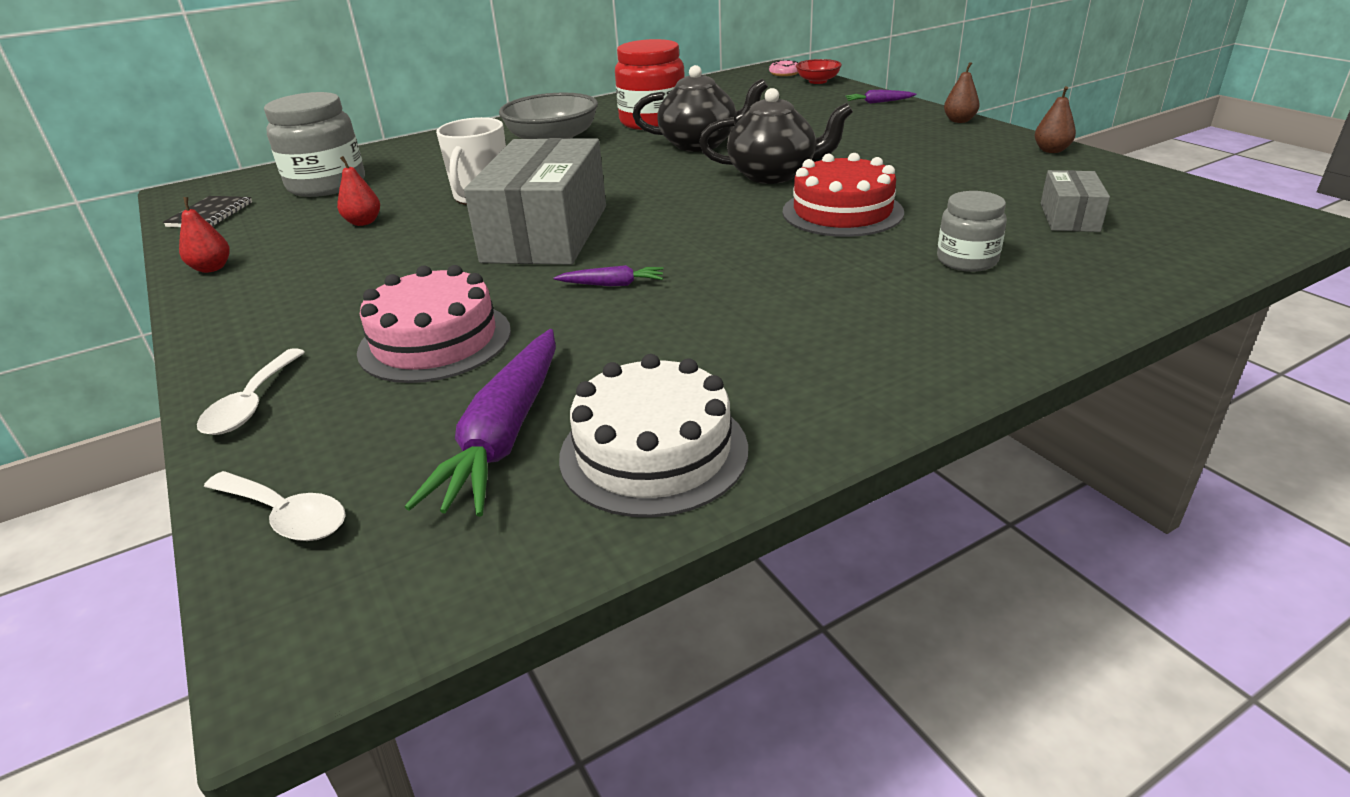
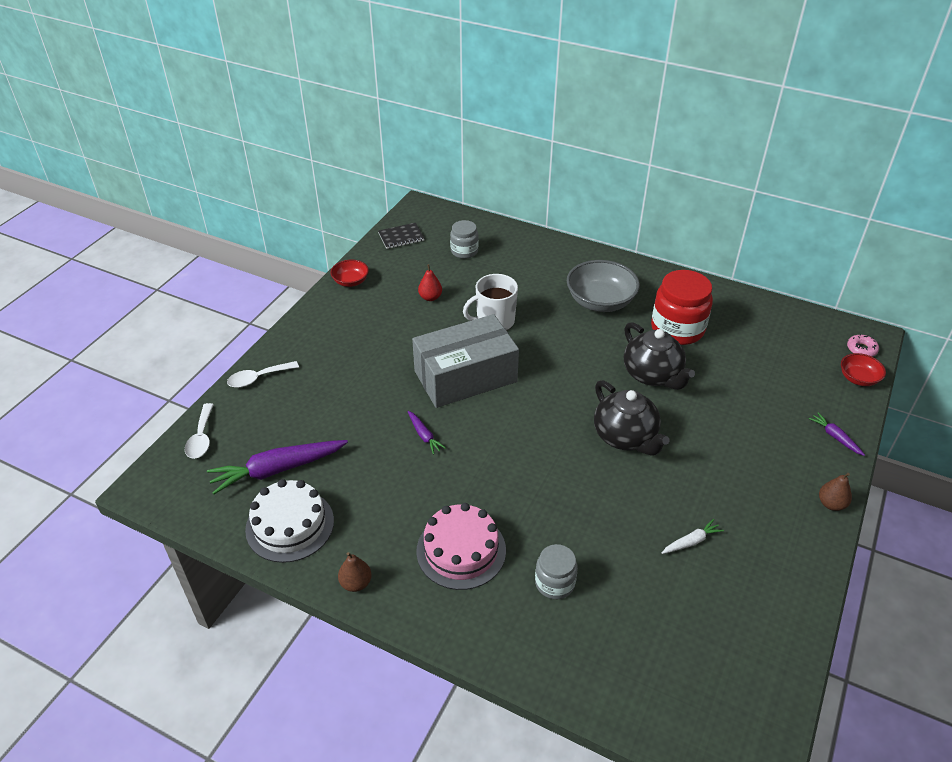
camera: 55 degrees right, 10 degrees up
(212, 268) = (350, 281): red pear -> red bowl
(327, 185) = (464, 251): grey jar -> grey jar, size x0.57
(435, 341) = (333, 402): pink cake -> pink cake (461, 550)
(842, 212) = (587, 496): red cake -> none
(959, 180) = (691, 541): none -> white carrot
(1051, 150) = (803, 583): brown pear -> brown pear (356, 583)
(1069, 217) = (665, 623): grey box -> none

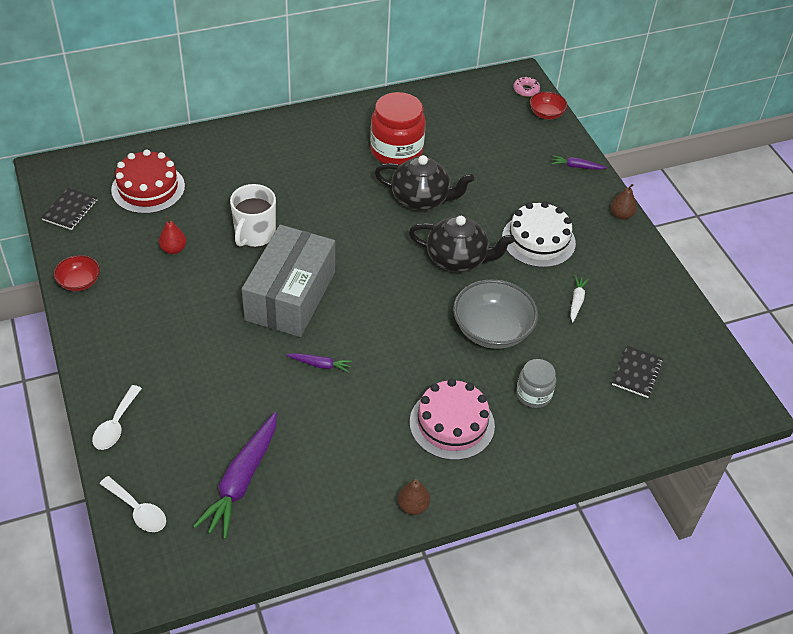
camera: 50 degrees left, 5 degrees up
(290, 525) = (310, 510): white cake -> white cake (538, 240)
(464, 251) = (148, 188): grey jar -> red cake
(600, 301) = (315, 163): grey bowl -> grey bowl (492, 330)
(672, 642) = (637, 373): none -> black notebook

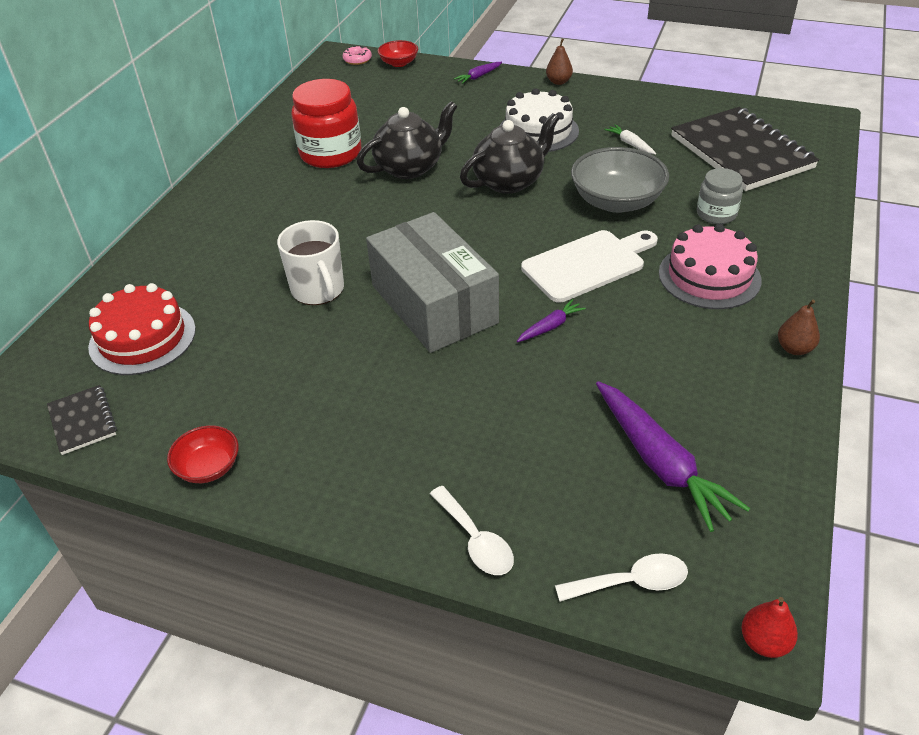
camera: 45 degrees left, 5 degrees down
(173, 249) = (261, 360): red pear -> red pear (764, 642)
(402, 351) = (587, 264): none -> white cutting board
(637, 373) = (741, 152): black notebook -> black notebook, size x2.21

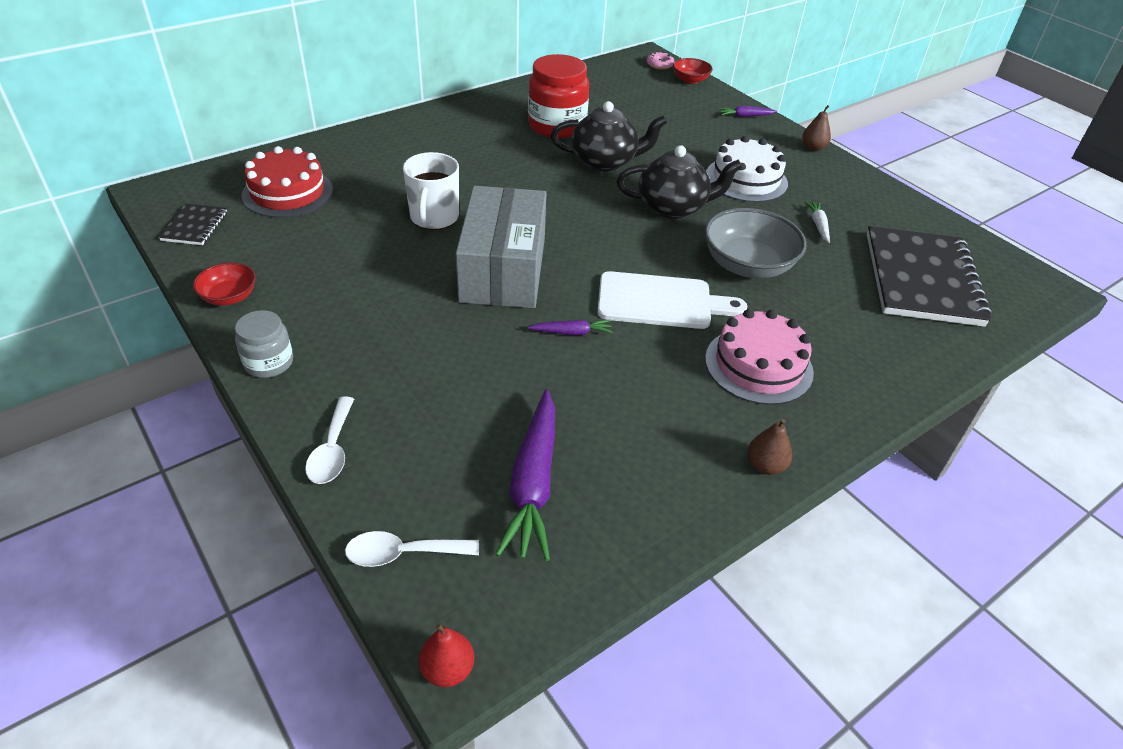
camera: 30 degrees right, 0 degrees up
(631, 582) = (403, 553): white spoon -> white spoon turned 150 degrees clockwise
(716, 214) = (830, 319): grey jar -> grey jar (269, 363)

